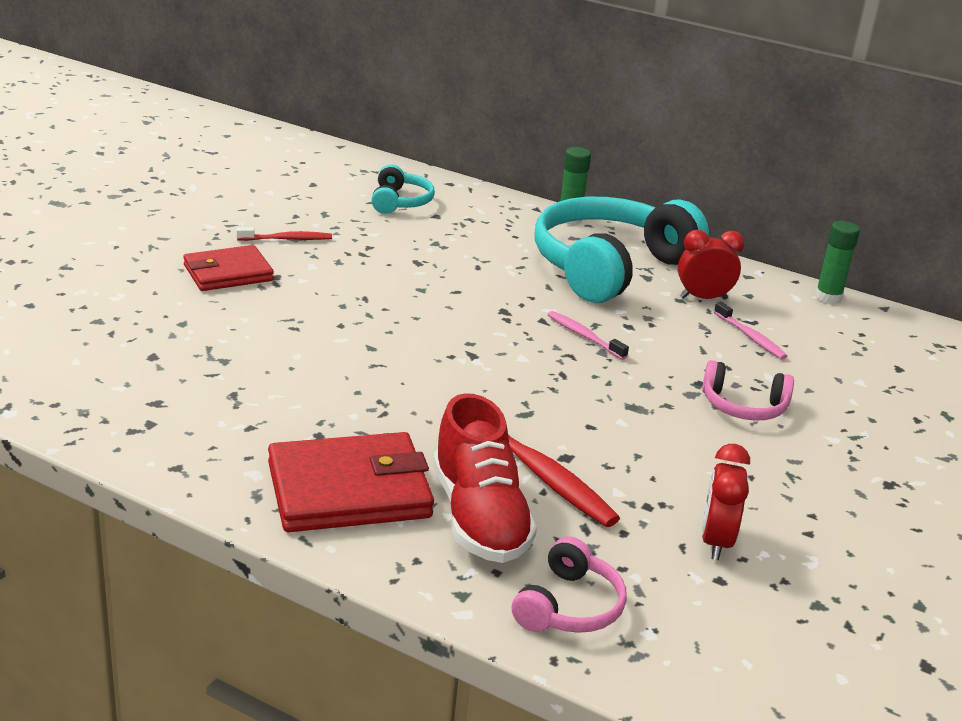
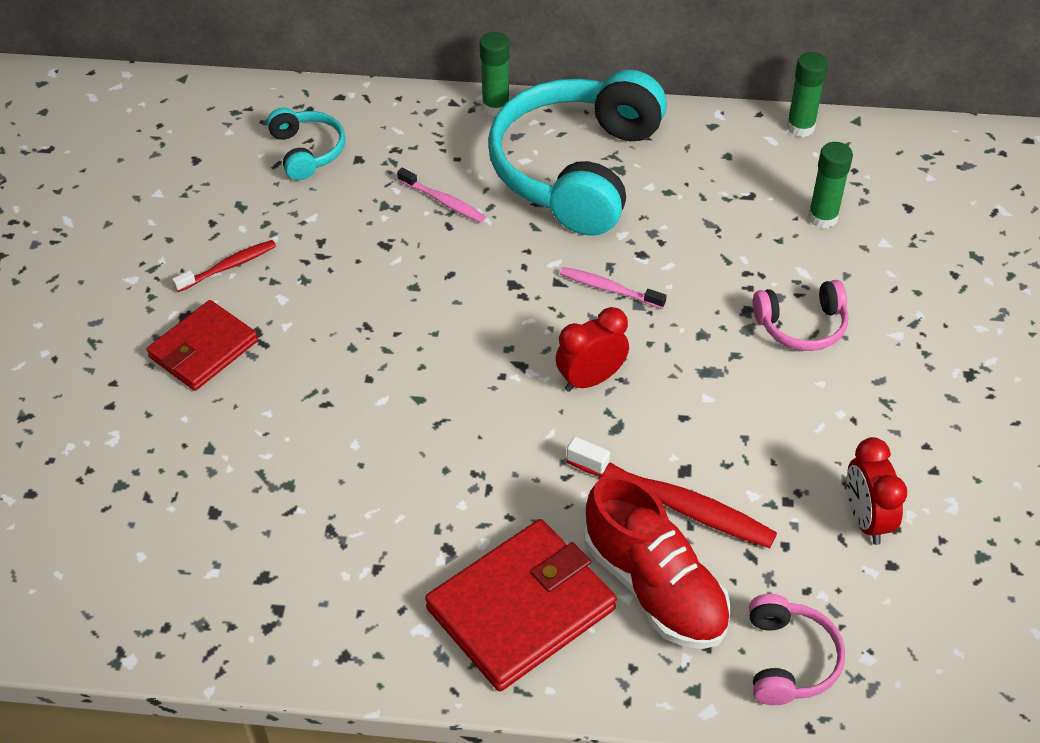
camera: 20 degrees left, 20 degrees up
(703, 298) = (688, 180): red clock -> red clock (590, 379)
(750, 337) = (759, 220): pink toothbrush -> pink toothbrush (443, 201)
(811, 351) = (822, 218): none -> green glue stick

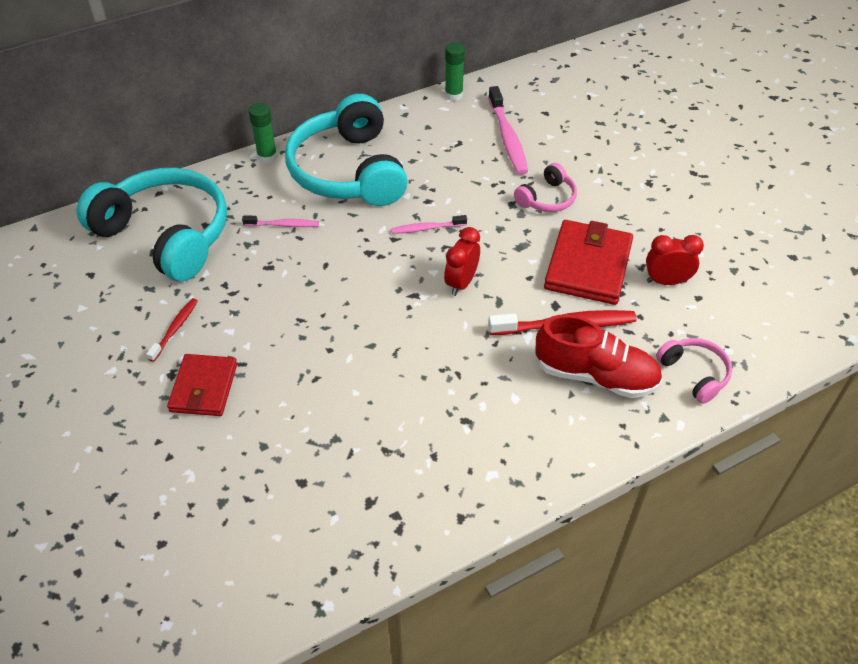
camera: 35 degrees left, 0 degrees up
(307, 151) = (166, 235): turquoise headphones -> turquoise headphones, size x2.21
(521, 609) = (536, 429): red wallet -> red wallet (588, 266)
(822, 218) = (507, 137): green glue stick -> pink toothbrush
(866, 519) = (666, 281): red clock -> red clock turned 135 degrees clockwise

